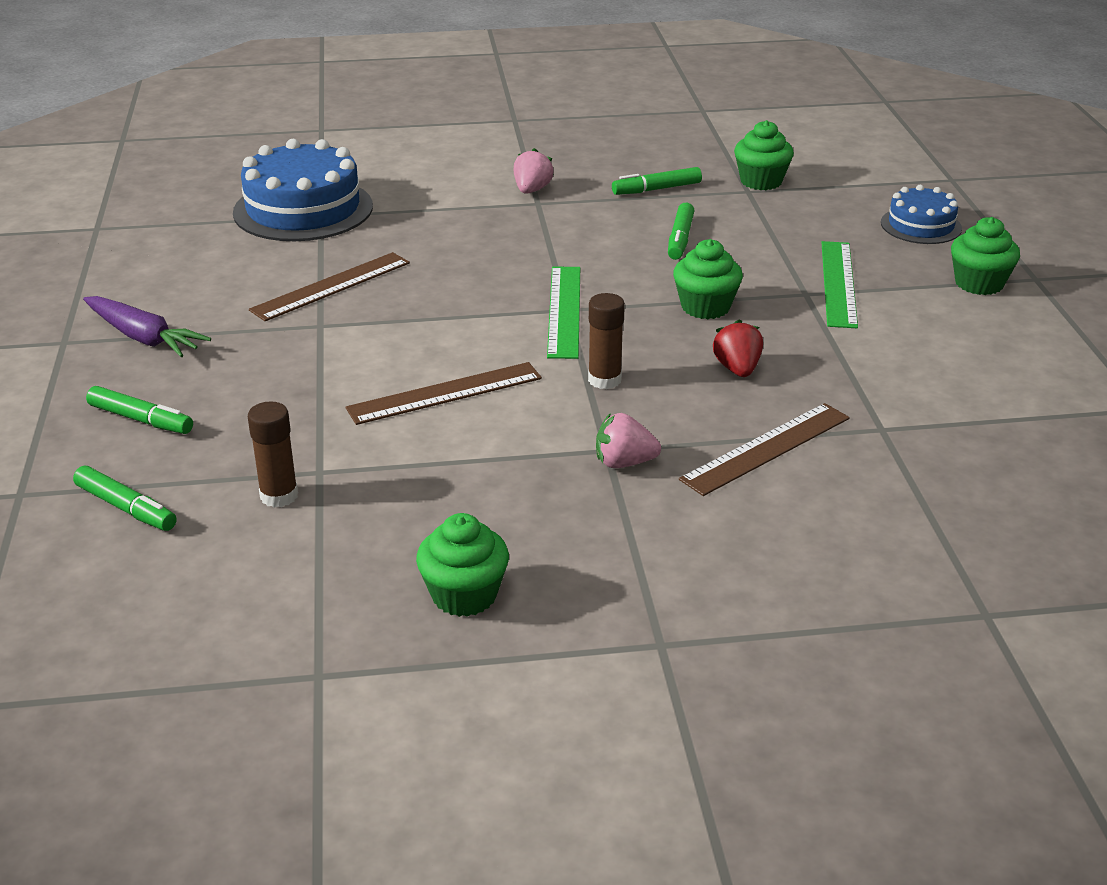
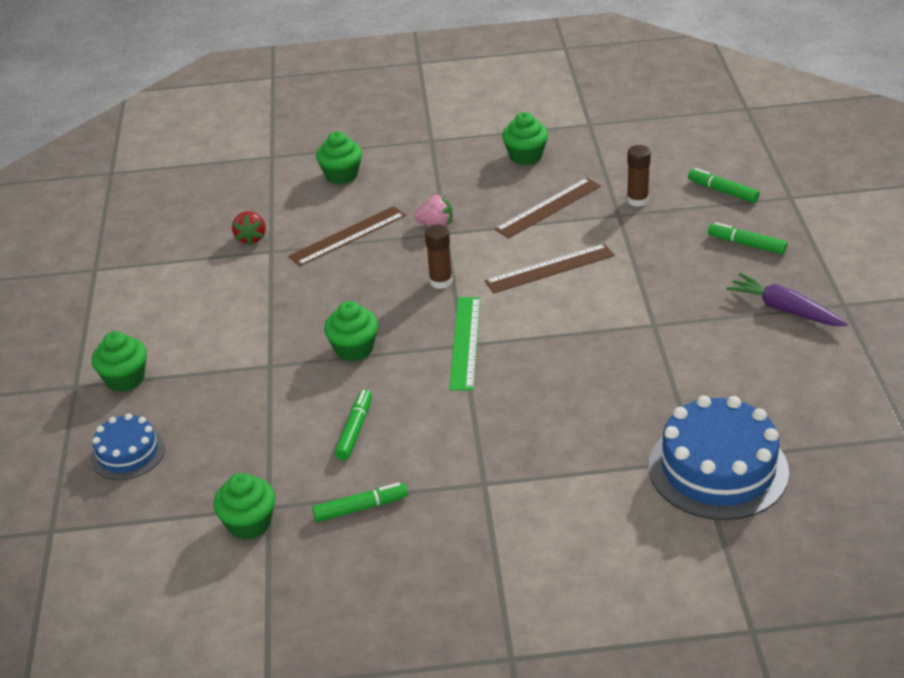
camera: 175 degrees left, 5 degrees up
(331, 286) = (657, 365): brown ruler -> brown ruler (548, 207)
(532, 190) = (490, 504): pink strawberry -> none
(737, 369) = (347, 292): red strawberry -> red strawberry (251, 238)
(821, 564) = (341, 175): none -> green cupcake
(839, 283) = (238, 377): green ruler -> none

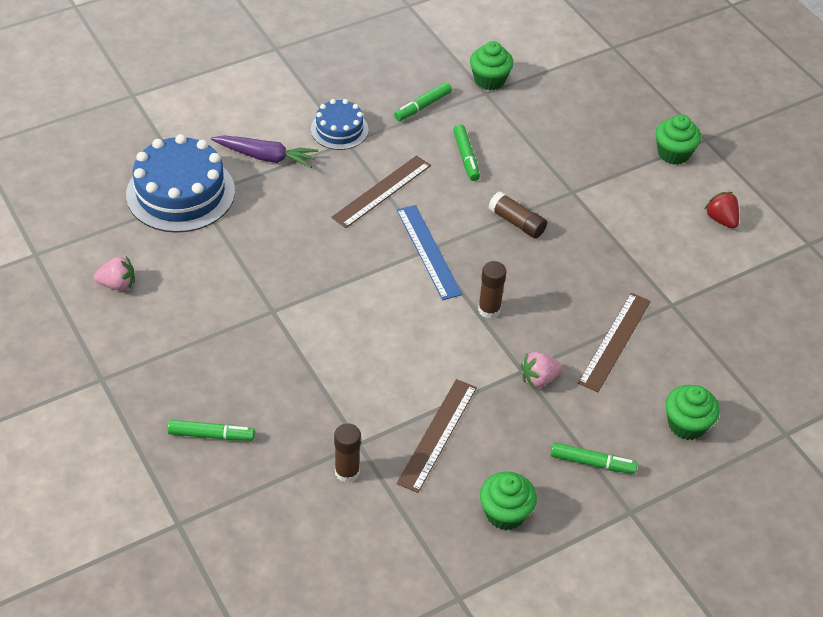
camera: 150 degrees right, 10 degrees up
(127, 453) = (614, 103): blue cake -> blue cake (339, 129)
(251, 238) = (703, 314): red strawberry -> red strawberry (721, 219)
(354, 349) = (516, 222): green cupcake -> brown glue stick
(465, 342) = (428, 251): green ruler -> blue ruler
(550, 268) = (396, 351): brown ruler -> brown ruler (382, 191)
(722, 191) = (257, 513): green marker -> green marker (592, 463)
(784, 309) = (157, 358): purple carrot -> purple carrot (266, 157)
(814, 383) = (118, 284): none -> pink strawberry

